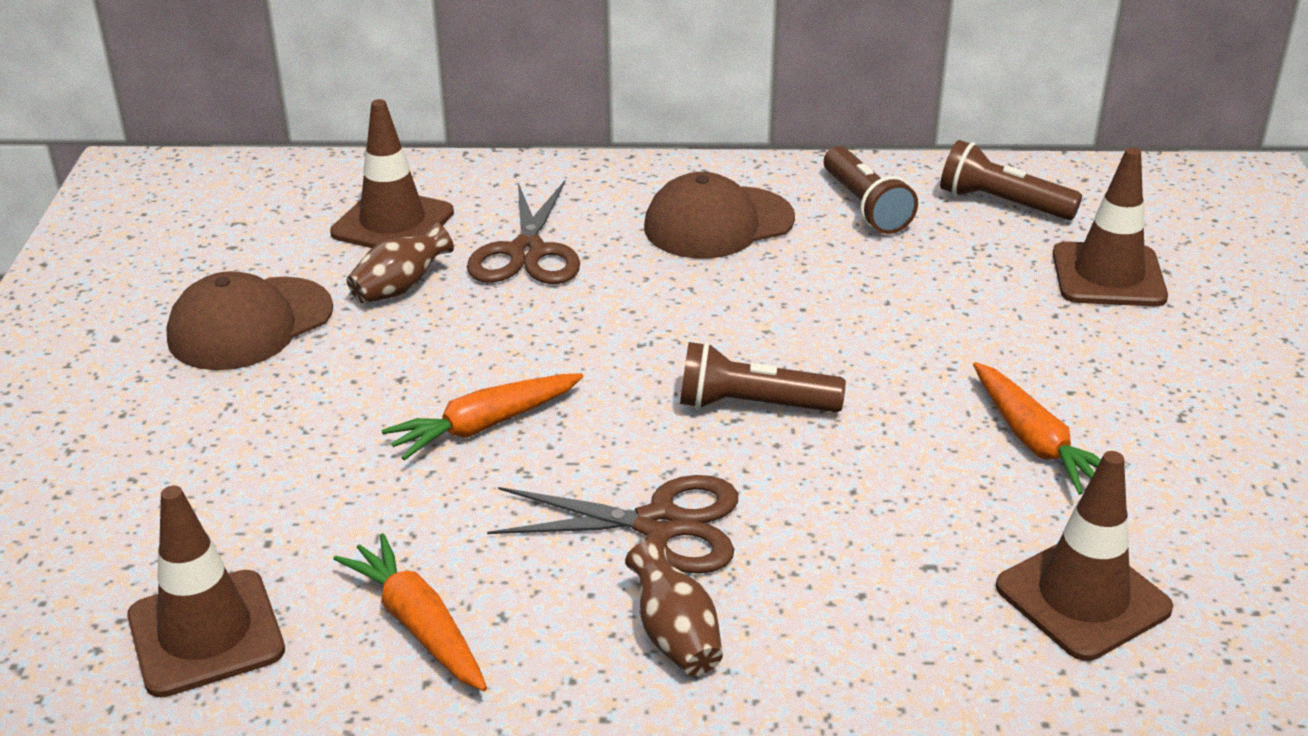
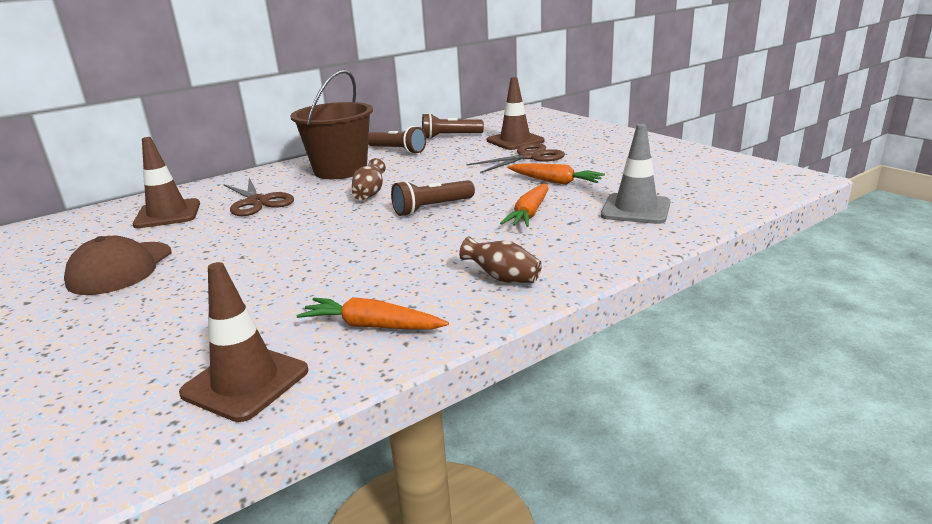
camera: 35 degrees left, 10 degrees down
(400, 288) = (201, 231): brown vase -> brown vase (370, 194)
(484, 426) = (311, 254): orange carrot -> orange carrot (529, 213)
(659, 525) = (444, 252): brown scissors -> brown scissors (529, 157)
(718, 223) = (340, 170): brown cap -> brown bucket
(1082, 598) = (635, 209): brown traffic cone -> grey traffic cone

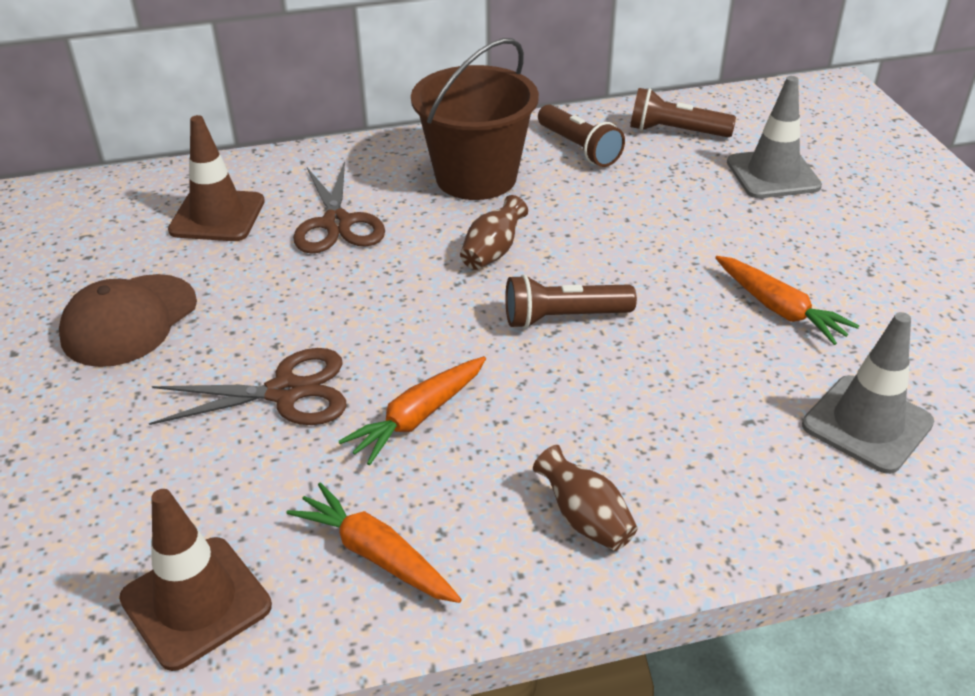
camera: 20 degrees right, 15 degrees up
(515, 141) = (773, 174): brown traffic cone -> grey traffic cone
(529, 157) = (772, 227): brown scissors -> brown scissors (285, 392)
(529, 213) = (697, 379): orange carrot -> orange carrot (418, 417)

